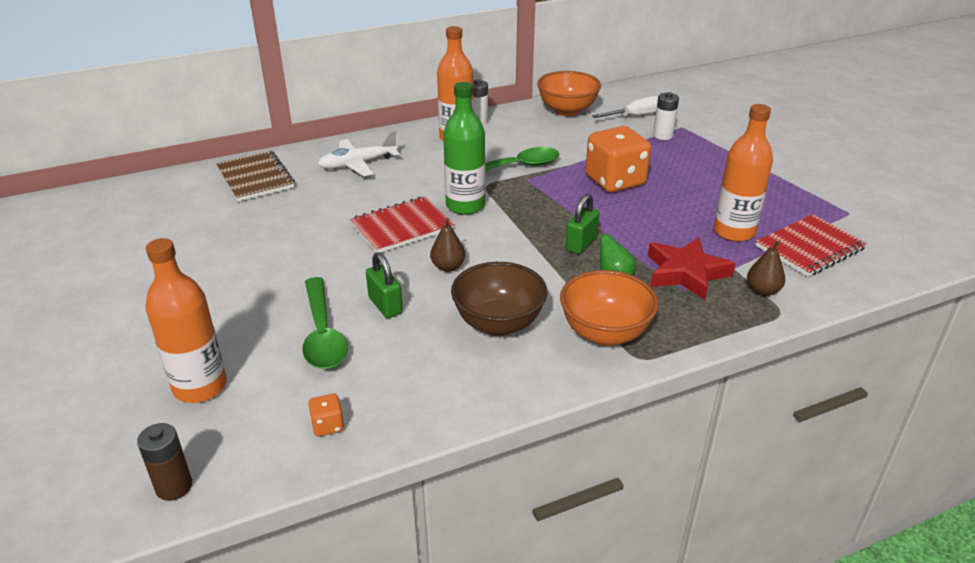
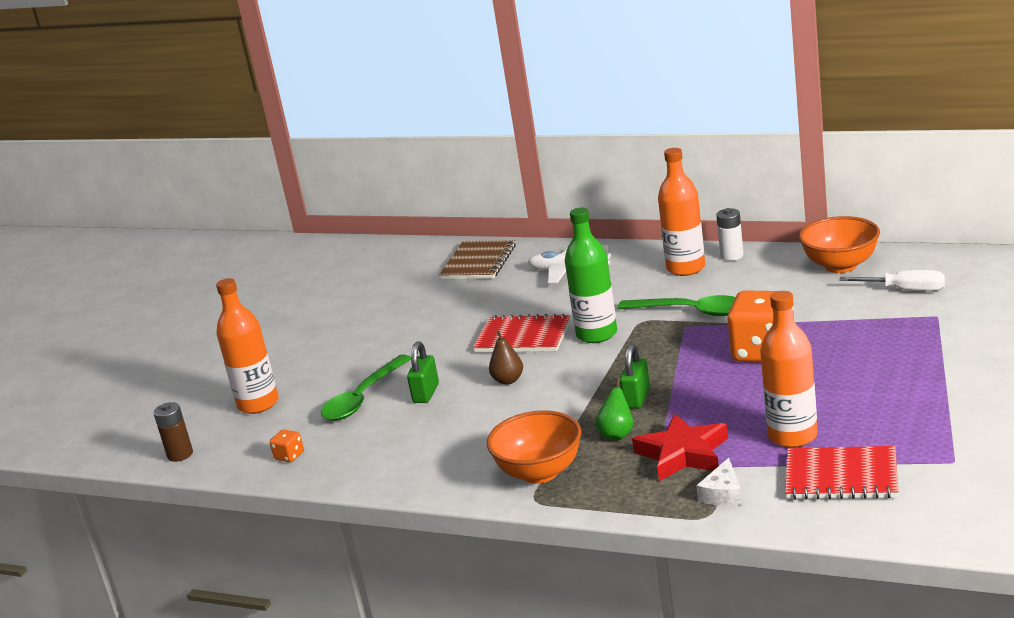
camera: 50 degrees right, 10 degrees down
(498, 323) = (478, 435): brown bowl -> none
(581, 244) = (637, 398): green padlock -> green padlock turned 60 degrees counterclockwise
(663, 135) = (897, 320): white battery -> none
(762, 291) = (723, 493): brown pear -> white cheese

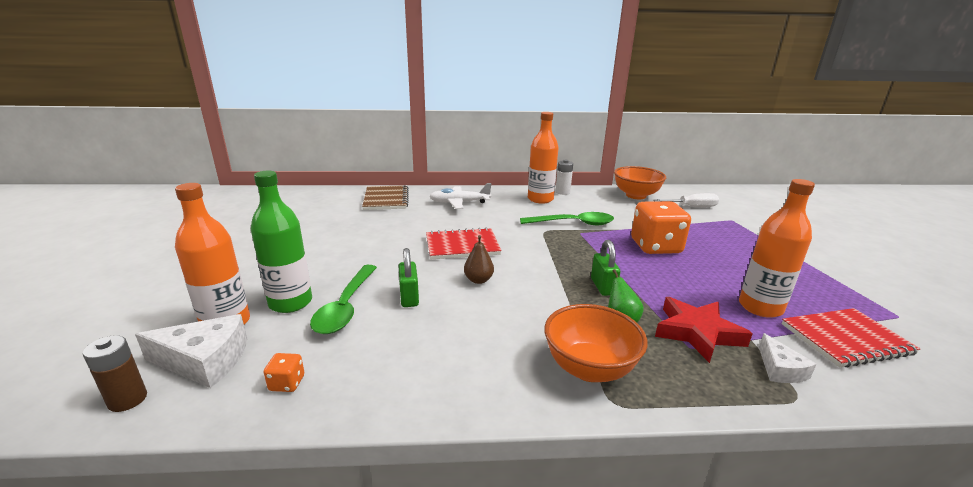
camera: 30 degrees left, 0 degrees up
(235, 433) = (205, 361): none -> white cheese
(596, 334) = (520, 241): green bottle -> green bottle (290, 303)

